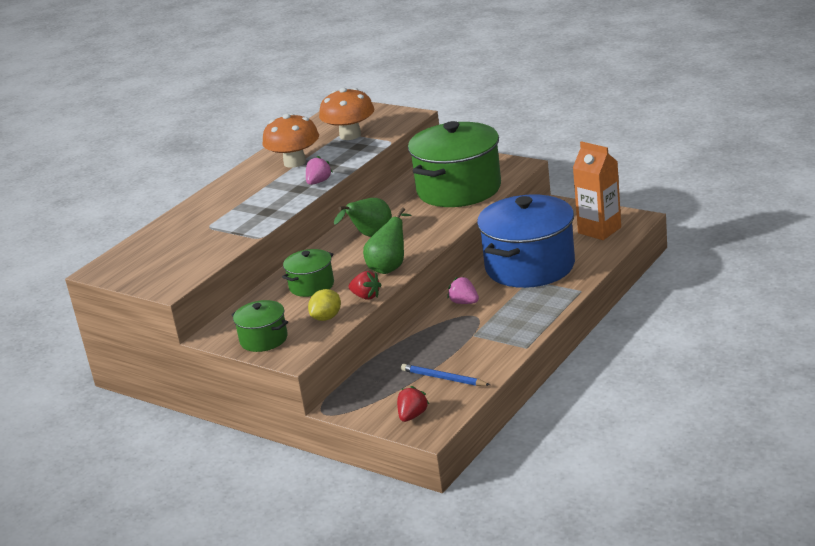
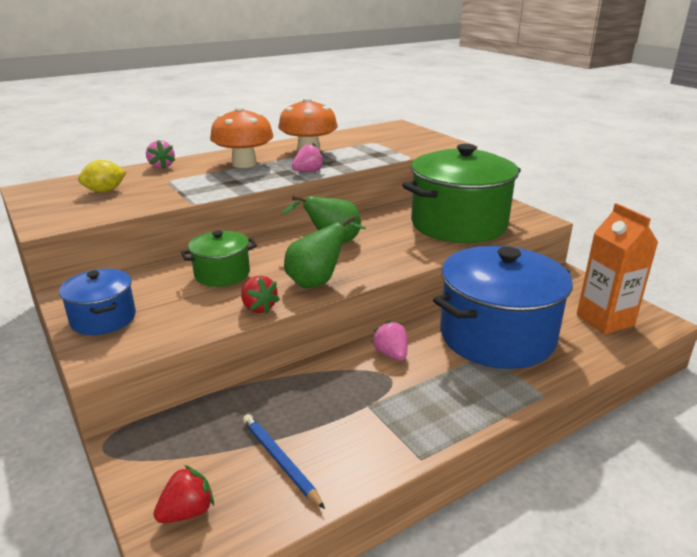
camera: 20 degrees right, 0 degrees up
(180, 216) = (161, 166): none -> pink strawberry
(263, 339) = (103, 319): green pot -> blue pot
(327, 317) = (192, 318): yellow lemon -> yellow lemon (105, 191)
(350, 135) = (379, 144): orange mushroom -> orange mushroom (244, 164)

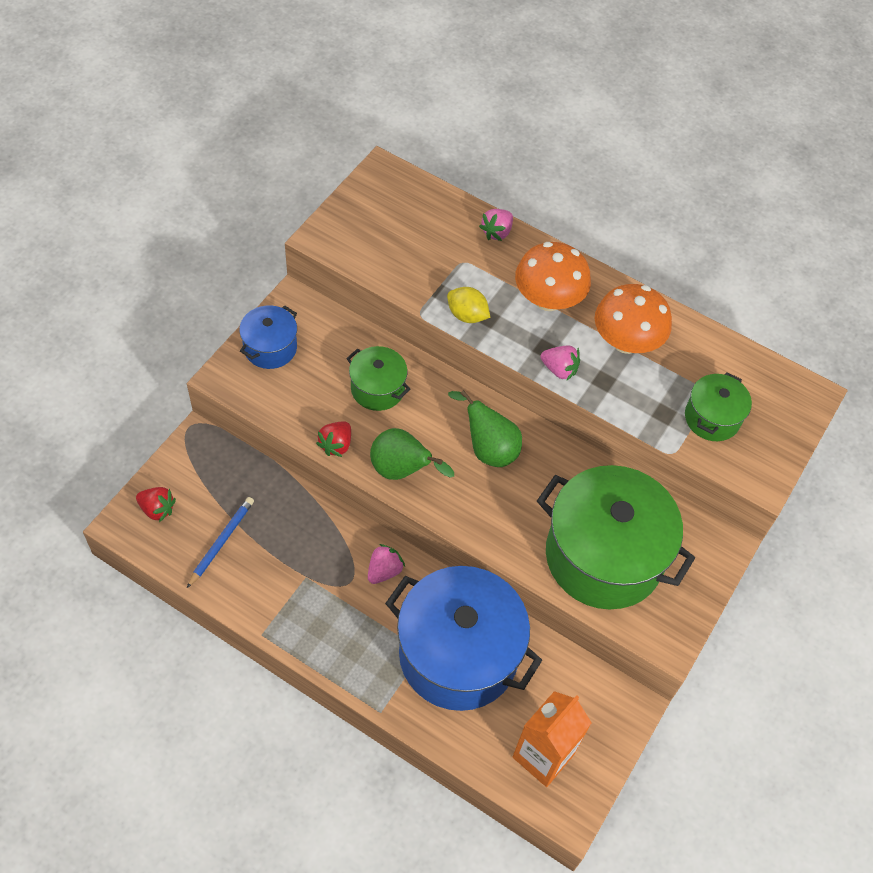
camera: 60 degrees right, 30 degrees up
(105, 191) = (408, 229): yellow lemon -> yellow lemon (467, 315)
(392, 145) = (712, 418): none -> green pot

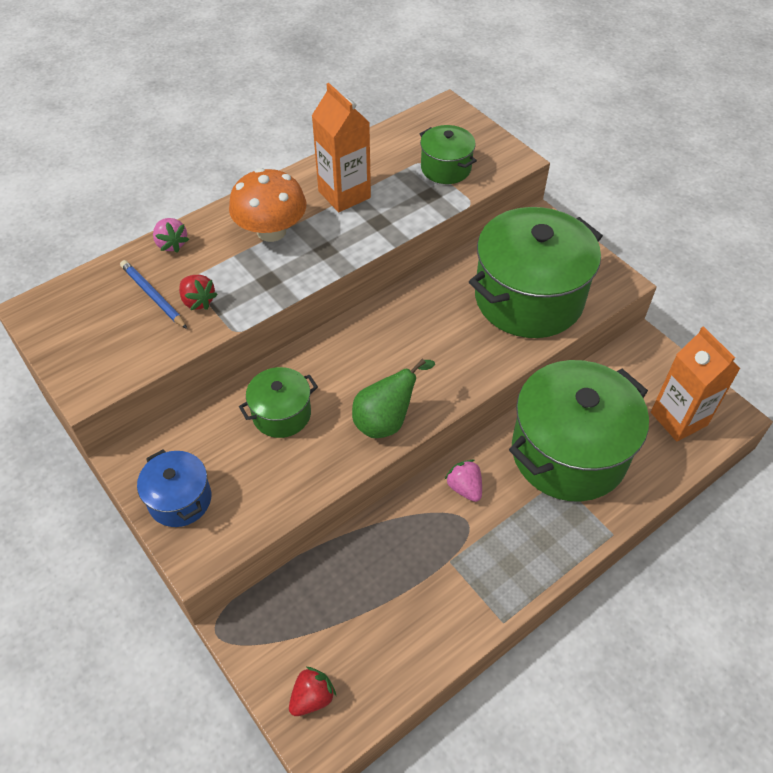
camera: 65 degrees left, 5 degrees down
(221, 542) = (380, 635): blue pencil -> blue pencil (153, 296)
(336, 445) = (333, 470): red strawberry -> red strawberry (198, 301)
(458, 654) = (568, 452): blue pot -> green pot
(467, 315) = (258, 295): yellow lemon -> none
(488, 448) = (389, 345): green pear -> none
(559, 369) = (353, 247): pink strawberry -> none
(626, 341) = (344, 194): orange mushroom -> orange carton

